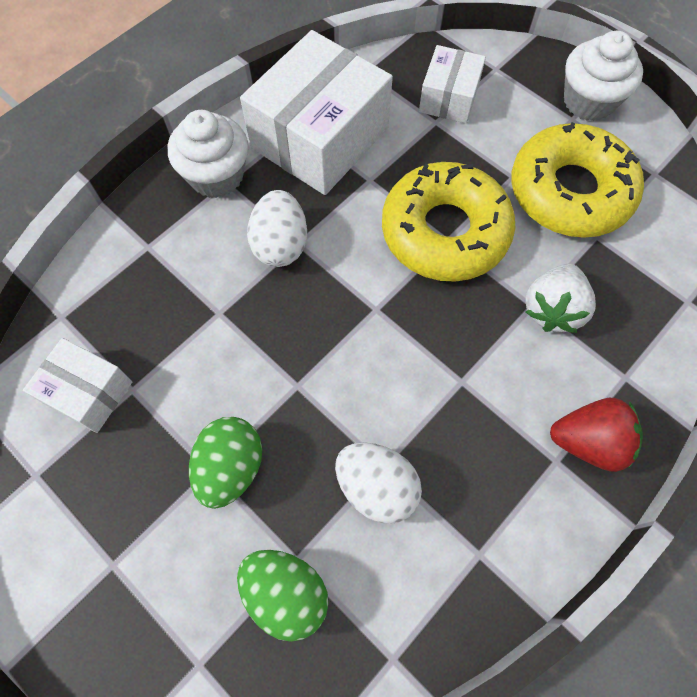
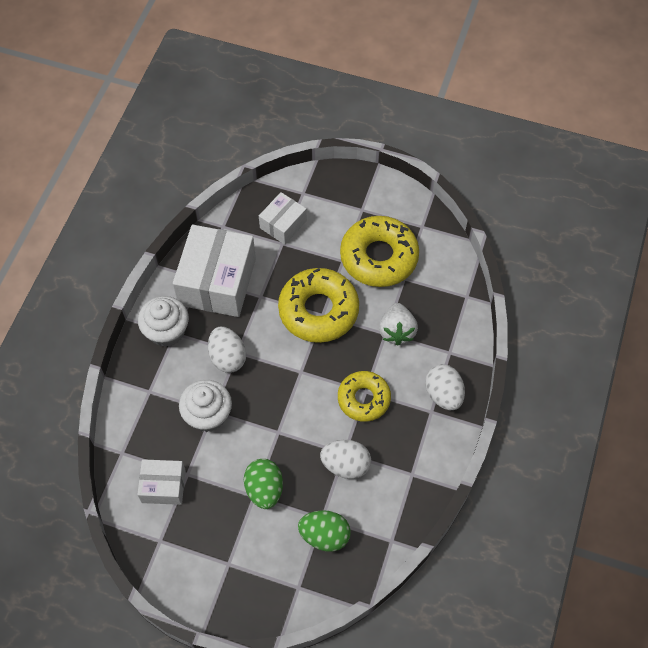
camera: 25 degrees left, 5 degrees down
(449, 98) = (283, 224): white box -> white box turned 45 degrees clockwise
(454, 392) = (363, 399): none -> yellow donut
(588, 101) = (367, 194): white cupcake -> white cupcake (208, 415)
(588, 441) = (443, 394): red strawberry -> white egg

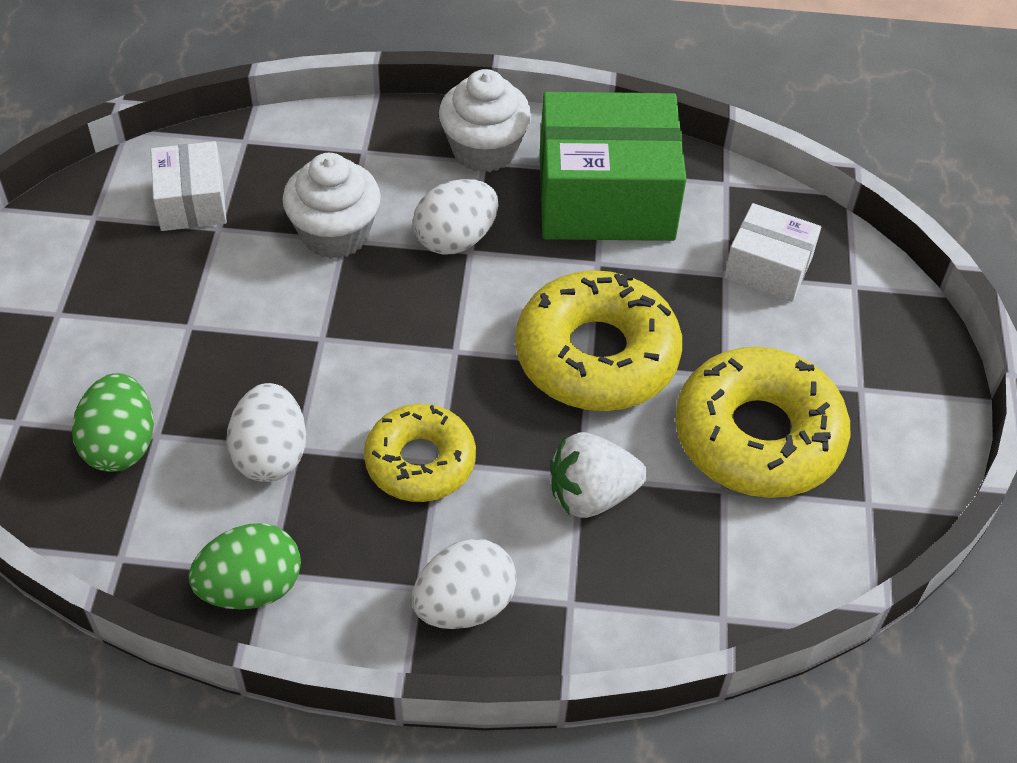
camera: 75 degrees right, 10 degrees down
(217, 282) = (606, 197): white box -> green box
(264, 489) = (203, 338): green egg -> green egg (251, 588)

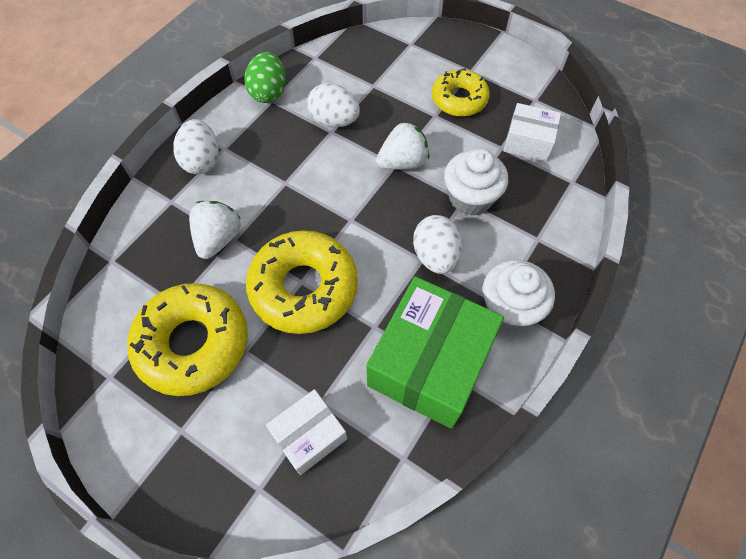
camera: 120 degrees right, 10 degrees up
(121, 445) = (375, 72): green egg -> none
(312, 330) = (403, 162): none -> white strawberry
(420, 462) = (290, 175): yellow donut -> yellow donut (459, 99)

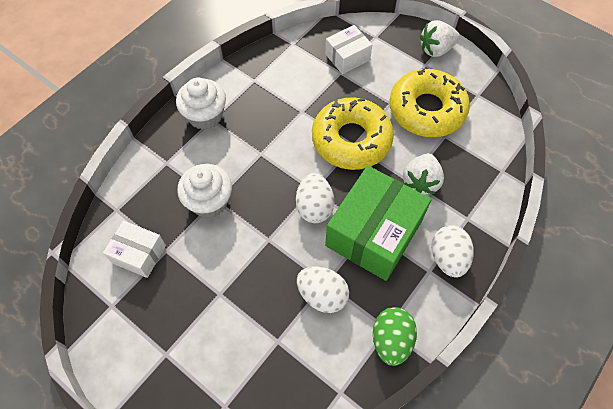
camera: 175 degrees left, 0 degrees up
(403, 162) = (261, 241): white strawberry -> white strawberry (436, 49)
(429, 363) = (268, 88): green box -> green box (374, 233)
(435, 256) = (250, 155): white egg -> white egg (314, 207)
(459, 99) = (190, 313): yellow donut -> none

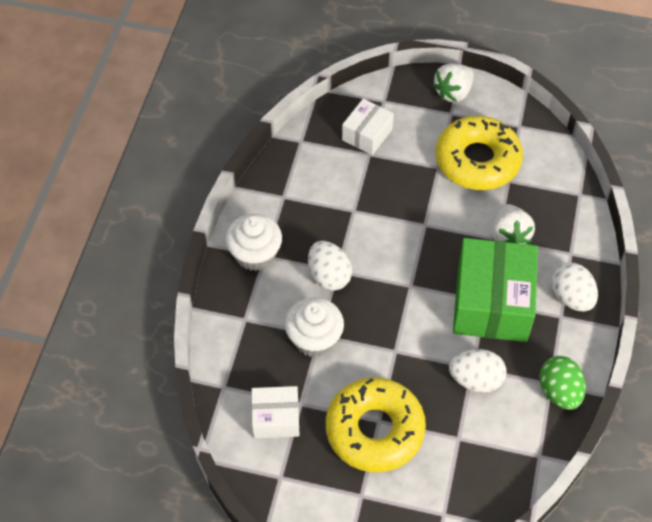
camera: 25 degrees left, 5 degrees down
(314, 207) = (421, 301): white egg -> white egg (329, 276)
(351, 140) = (420, 220): yellow donut -> yellow donut (374, 430)

